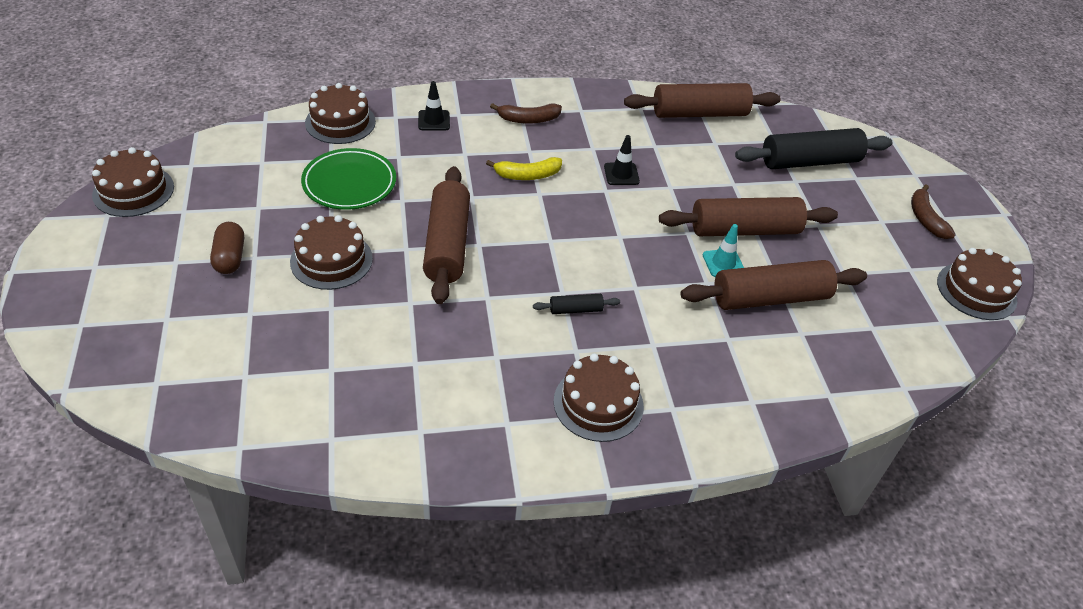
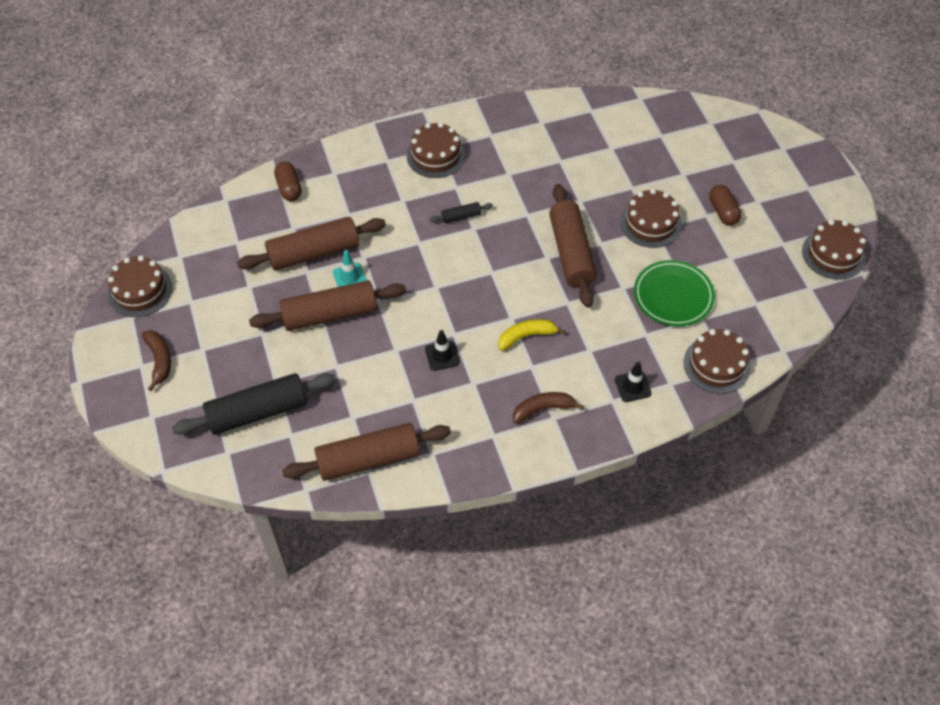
camera: 175 degrees right, 10 degrees up
(816, 390) = (289, 188): none -> brown capsule

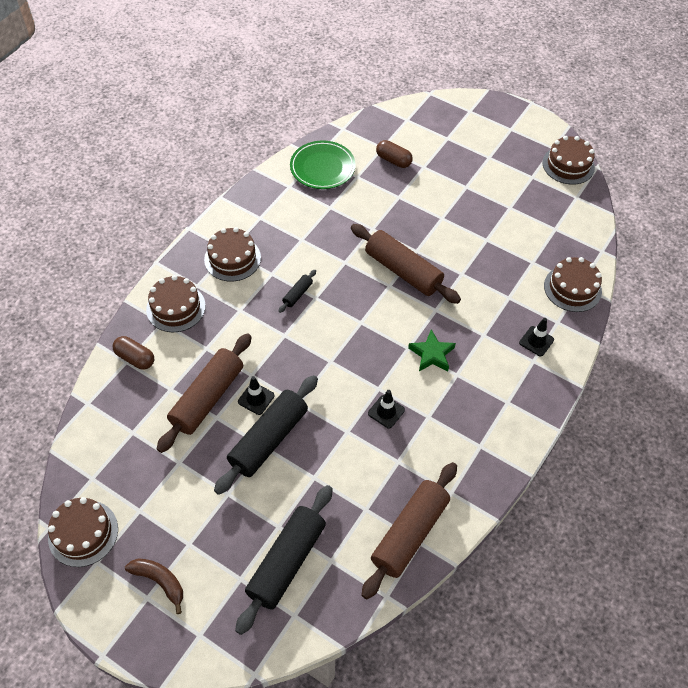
camera: 40 degrees left, 0 degrees up
(329, 314) = (268, 439): brown rolling pin -> black rolling pin
(349, 277) = (256, 398): turquoise traffic cone -> black traffic cone
(526, 336) = (431, 354): yellow banana -> green star
(543, 409) = (495, 400): brown banana -> none
(651, 223) = (436, 215): brown cake -> brown cake (176, 307)
(673, 296) = (500, 258): green plate -> green plate (322, 168)
(723, 211) = (474, 178): brown capsule -> brown capsule (393, 160)

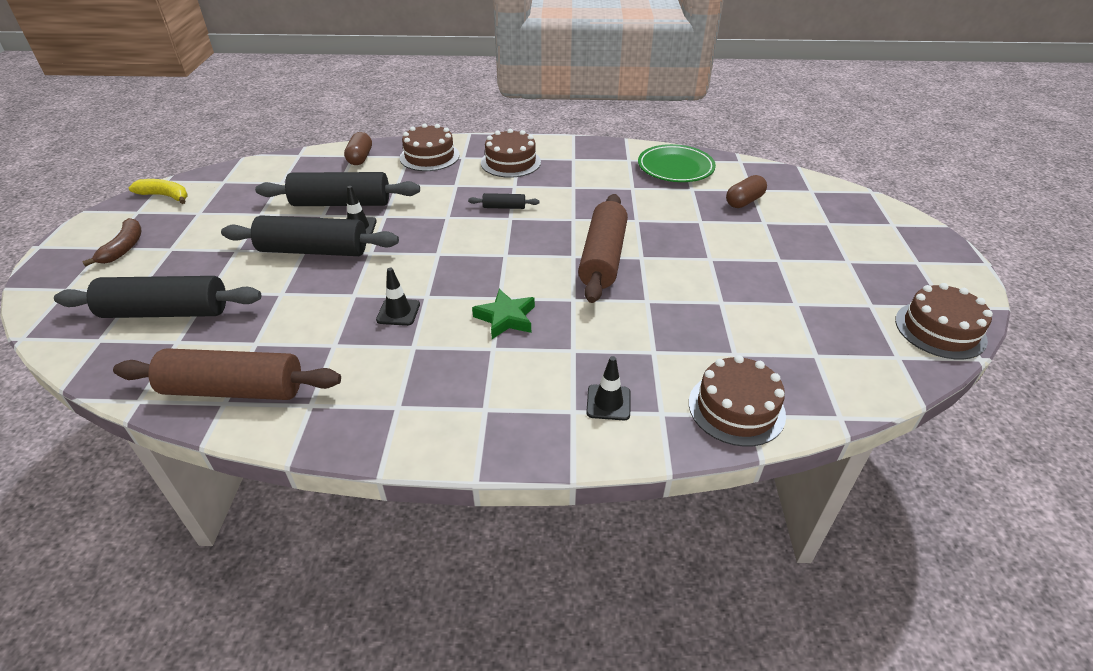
camera: 60 degrees right, 15 degrees down
(83, 533) = (165, 196): brown cake -> yellow banana
(207, 398) = (341, 203): brown rolling pin -> black rolling pin
(393, 160) = (744, 201): brown capsule -> brown capsule turned 45 degrees clockwise

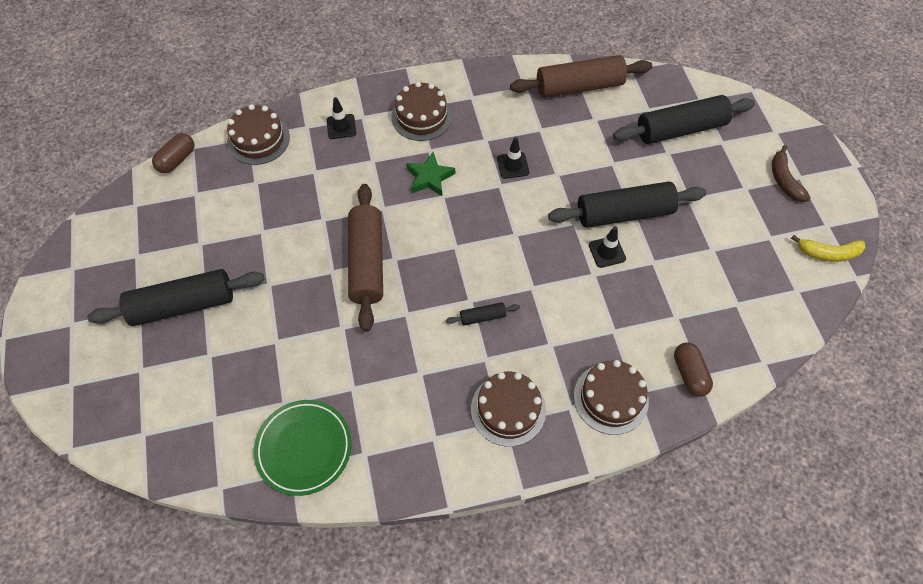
camera: 165 degrees right, 20 degrees up
(341, 203) = (648, 284): black rolling pin -> black rolling pin (183, 305)
(744, 201) = (225, 390): brown capsule -> brown capsule (177, 160)
(940, 330) = (90, 239): brown cake -> brown cake (421, 117)

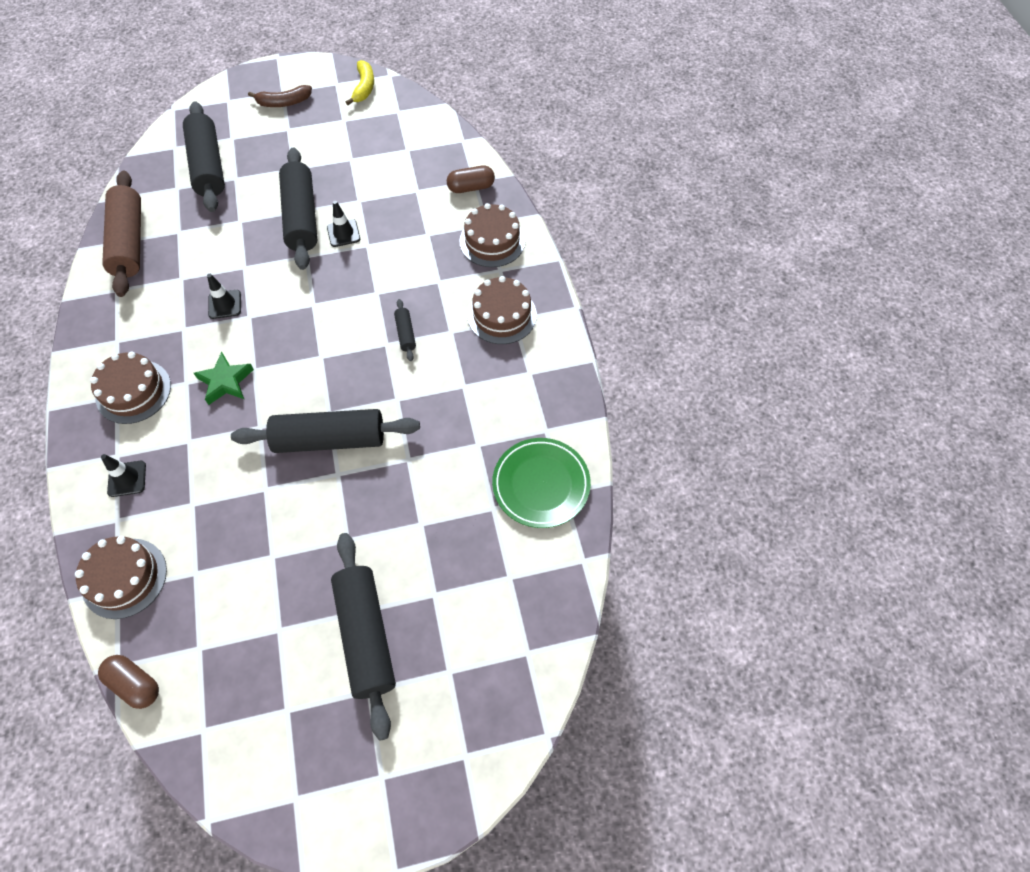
camera: 90 degrees left, 0 degrees up
(367, 262) = (330, 439): brown rolling pin -> black rolling pin

